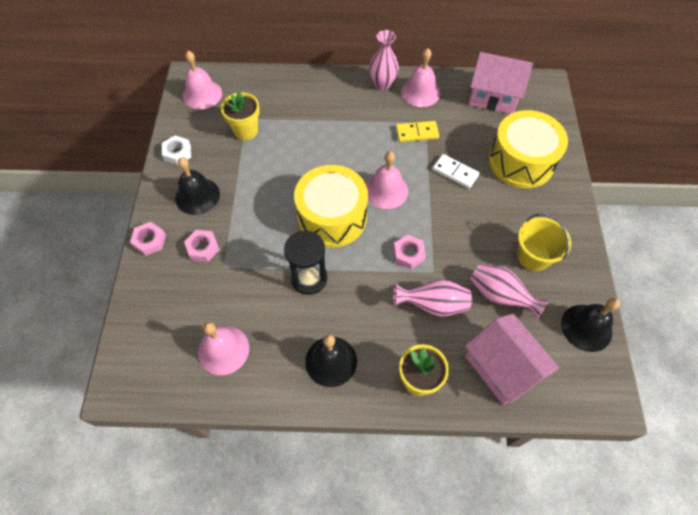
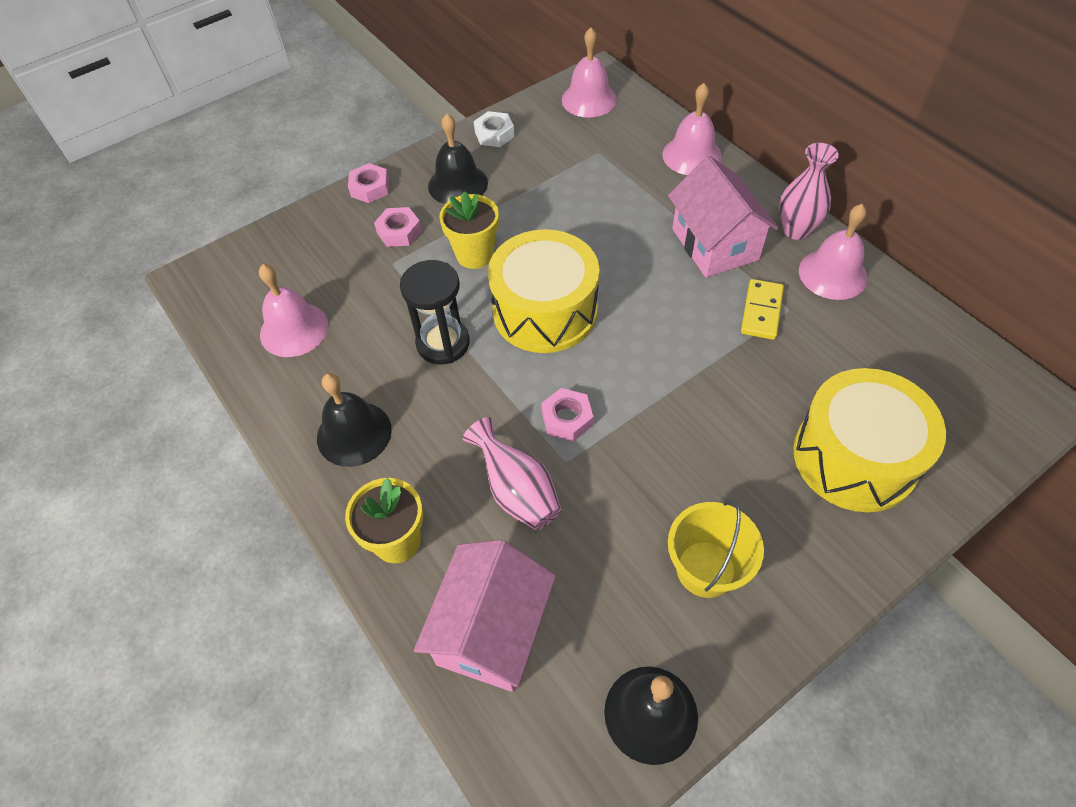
camera: 55 degrees right, 5 degrees down
(246, 131) = (581, 163): yellow flower pot -> yellow flower pot (475, 255)
(386, 190) = (637, 337): pink bell -> pink bell (692, 155)
(417, 133) = (761, 311): yellow domino -> yellow domino turned 60 degrees clockwise
(455, 172) = (746, 391): white domino -> none
(493, 96) = (930, 355): pink house -> pink house (715, 244)
(500, 296) = (600, 563): pink vase -> none

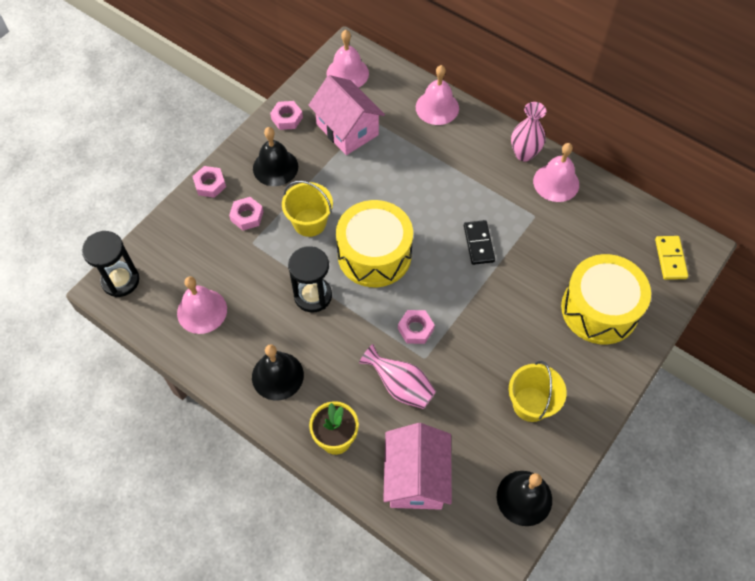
camera: 20 degrees left, 5 degrees up
(214, 272) = (120, 280): none -> black hourglass
(475, 255) = (309, 222): yellow flower pot -> yellow bucket
(494, 134) = (287, 118): white nut -> pink nut
(696, 328) = (479, 243): none -> black domino
(715, 244) = (473, 177): pink house -> pink house (347, 129)
(761, 311) = (518, 221): yellow domino -> yellow domino (670, 259)

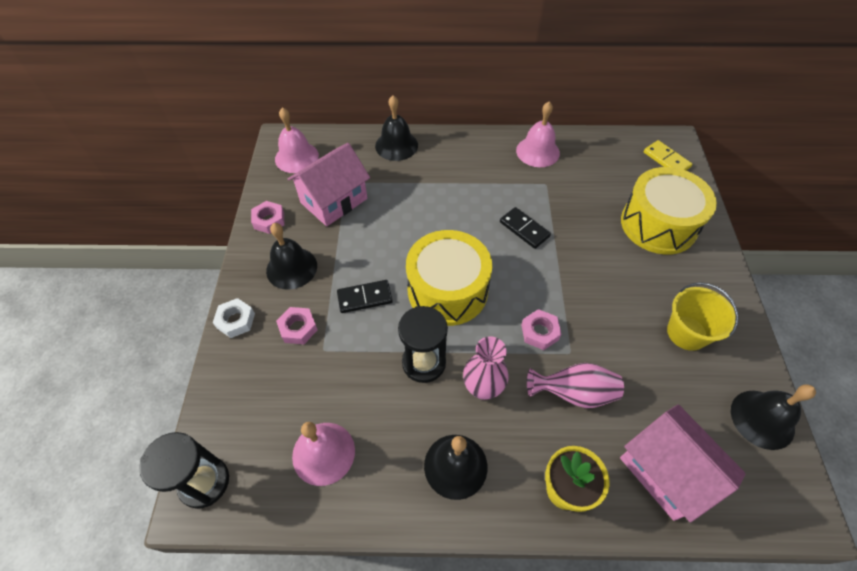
camera: 35 degrees left, 5 degrees down
(210, 184) = (236, 320): pink nut -> white nut
(309, 222) = (365, 297): yellow bucket -> black domino
(347, 129) = (334, 201): pink house -> pink house turned 60 degrees counterclockwise
(437, 107) = (396, 145): pink bell -> black bell
(524, 154) = (495, 144): pink vase -> pink vase (483, 388)

